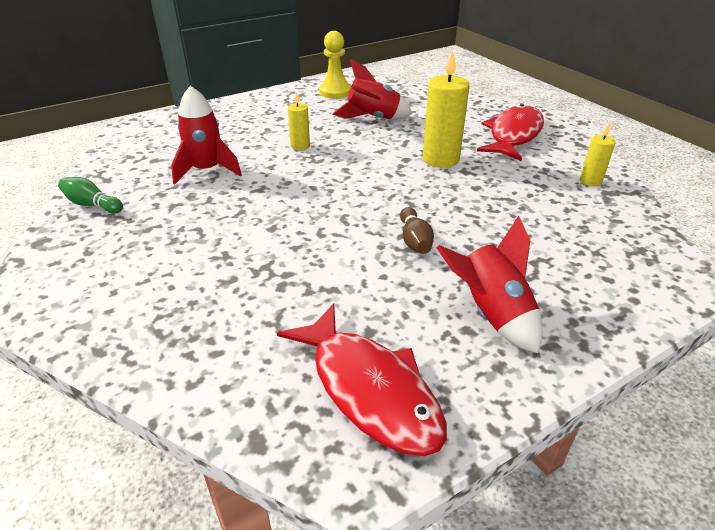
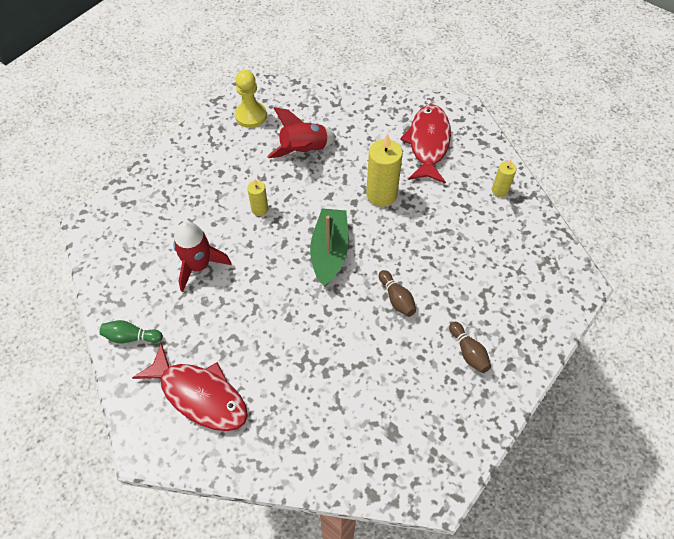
camera: 20 degrees left, 20 degrees up
(355, 188) = (329, 252): none -> green boat
(369, 389) = (418, 437): red fish -> red fish (199, 395)
(491, 314) = (468, 352): red rocket -> brown bowling pin

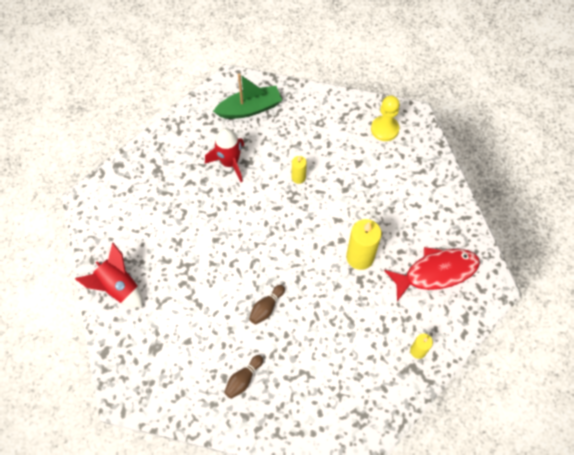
camera: 65 degrees right, 5 degrees up
(131, 337) = (157, 151): green bowling pin -> none
(199, 395) = (133, 212): red fish -> none
(304, 151) = (371, 182): red rocket -> red rocket (118, 287)
(329, 252) = (285, 242): green boat -> green boat (250, 109)

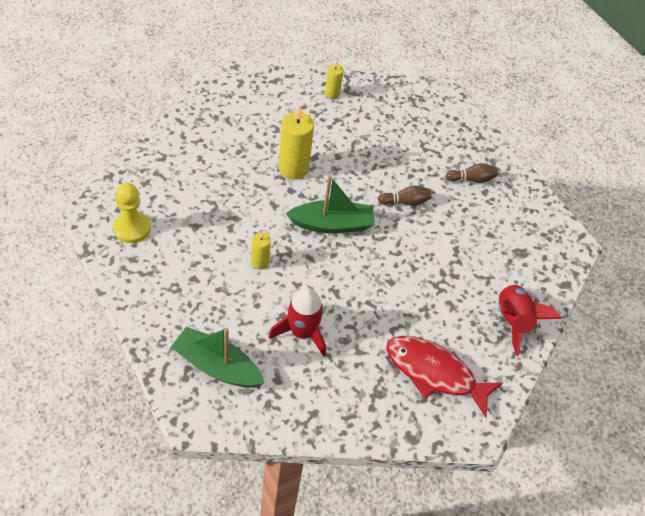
camera: 140 degrees left, 10 degrees down
(290, 242) = (332, 224): none -> green boat
(436, 272) = (254, 114): red fish -> red fish (434, 373)

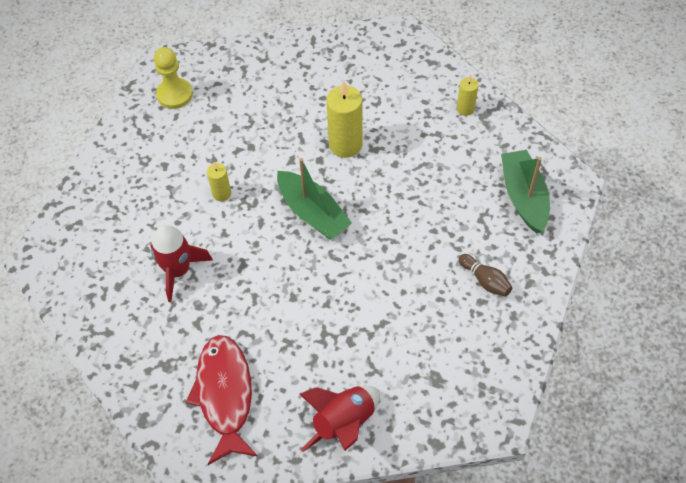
camera: 60 degrees right, 5 degrees up
(217, 366) = (96, 238): green boat -> green boat (523, 197)
(405, 202) = (397, 247): brown bowling pin -> none

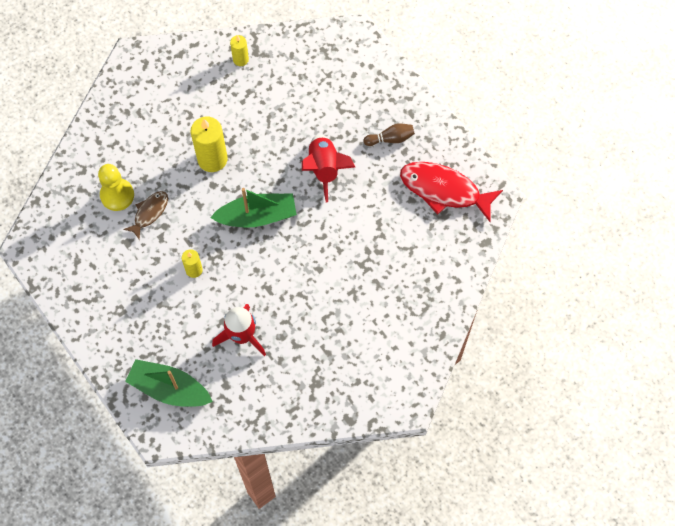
camera: 60 degrees left, 10 degrees up
(175, 94) = (69, 255): yellow pawn -> yellow pawn (117, 195)
(225, 395) = (365, 355): red fish -> red fish (444, 190)
(256, 128) = (149, 213): none -> brown fish
(344, 423) = (436, 290): red rocket -> red rocket (324, 169)
(523, 197) = (342, 72): green boat -> green boat (169, 389)

